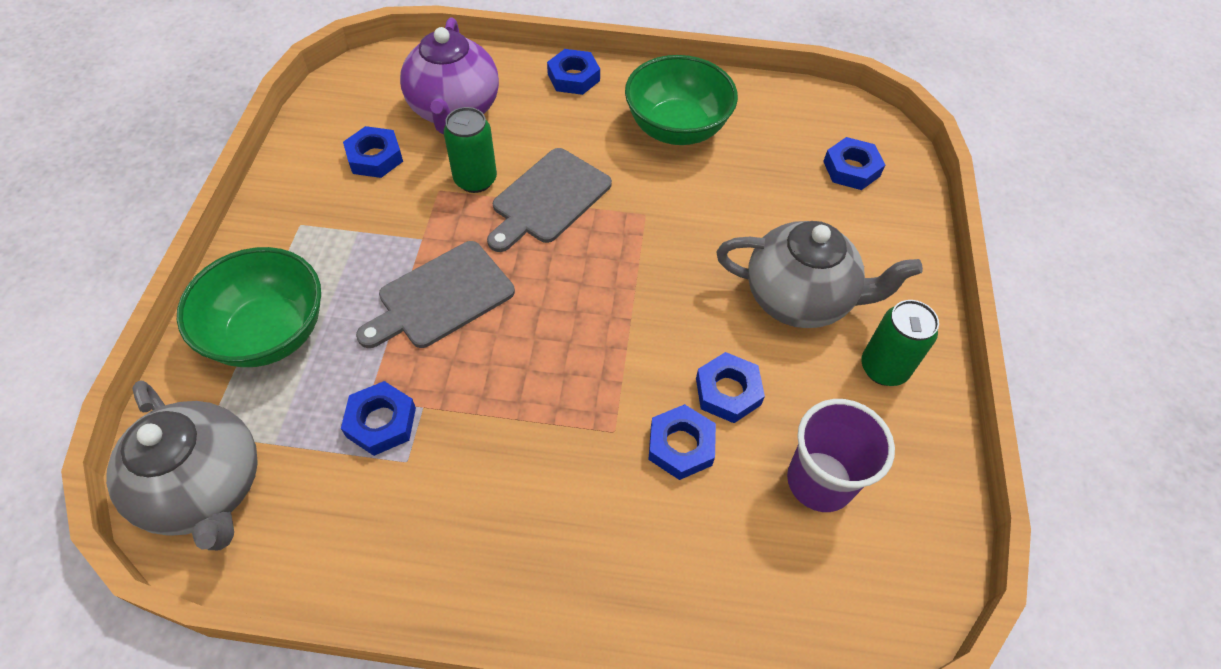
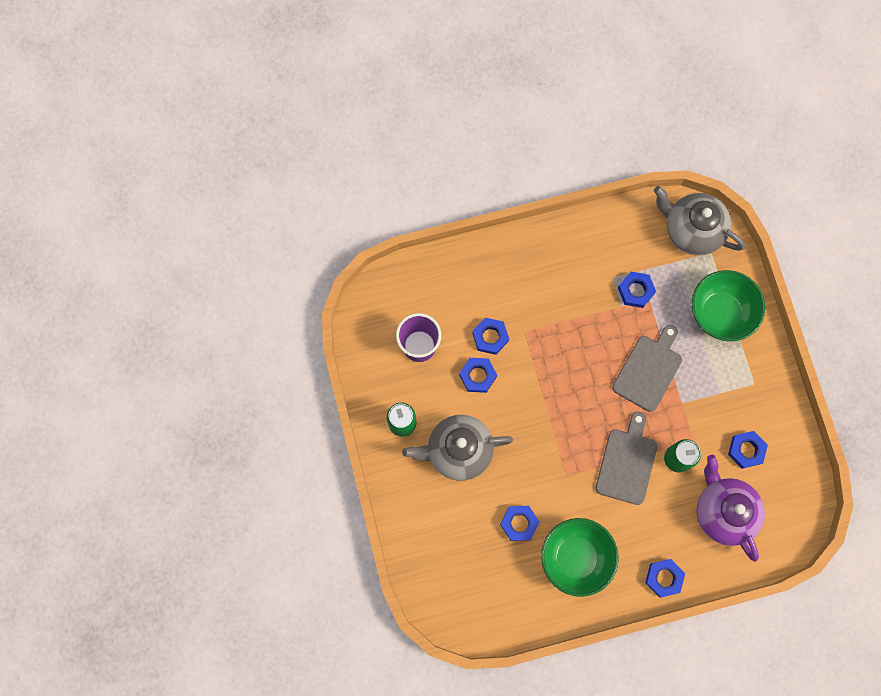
camera: 160 degrees right, 20 degrees up
(851, 169) = (454, 569): blue nut -> blue nut (519, 523)

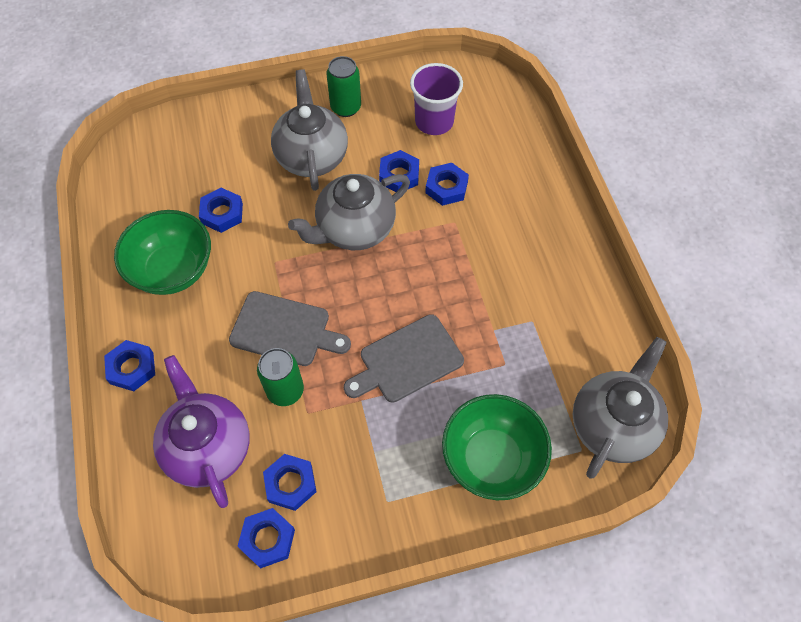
camera: 90 degrees right, 15 degrees down
(533, 412) = (354, 229): none -> grey teapot
(636, 291) = (516, 348): blue nut -> blue nut (267, 539)
(649, 370) = (407, 360): grey cutting board -> grey cutting board turned 120 degrees clockwise
(723, 511) = (208, 447): purple teapot -> purple teapot turned 90 degrees counterclockwise

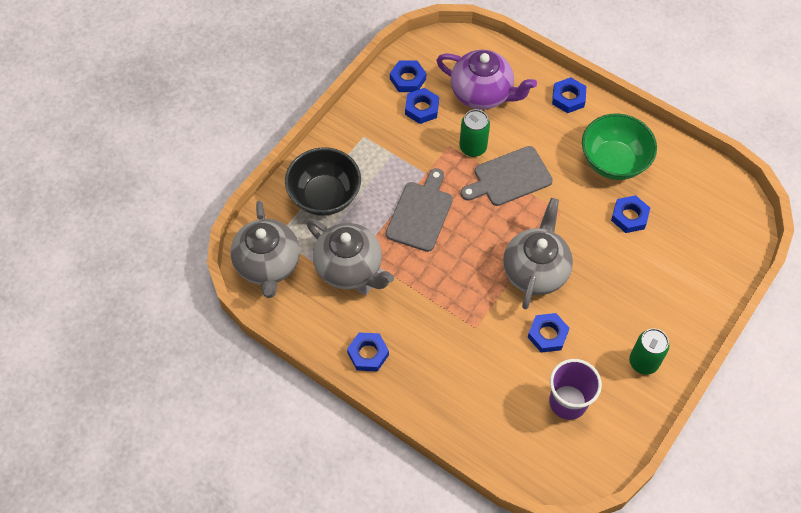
camera: 140 degrees right, 0 degrees up
(312, 156) = (621, 302): grey teapot -> grey teapot (350, 268)
(446, 187) = (506, 350): blue nut -> blue nut (368, 354)
(491, 458) = (325, 196): green bowl -> black bowl

